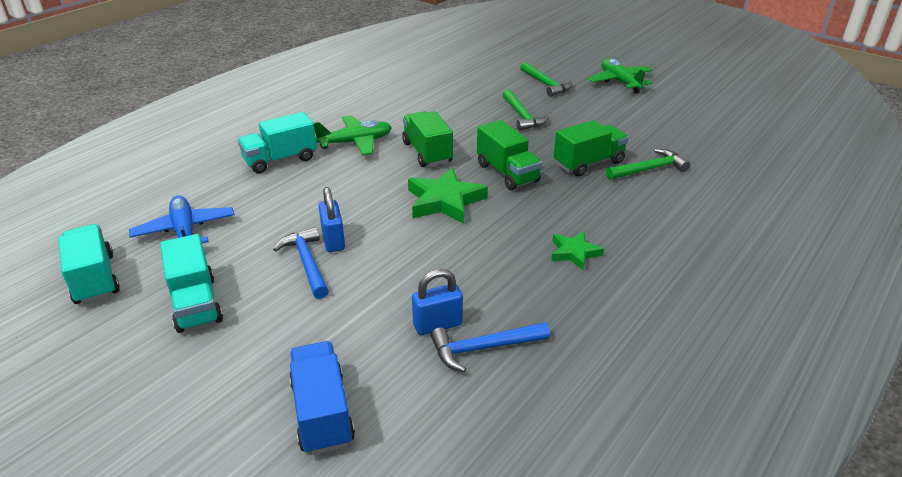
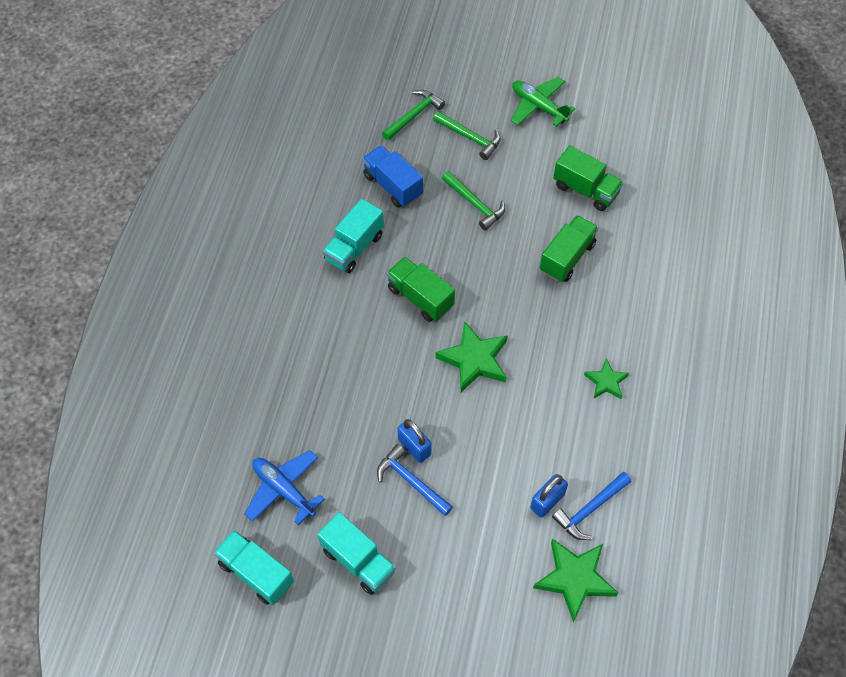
camera: 25 degrees left, 25 degrees up
(280, 160) = (293, 362): turquoise truck -> turquoise truck (354, 247)
(322, 413) = (518, 612): blue truck -> blue truck (393, 185)
(355, 142) = (345, 308): green plane -> none
(417, 406) = (575, 579): none -> green star
(507, 173) = (505, 300): green truck -> green truck (585, 190)
(649, 169) = (620, 246): green hammer -> green hammer (414, 115)

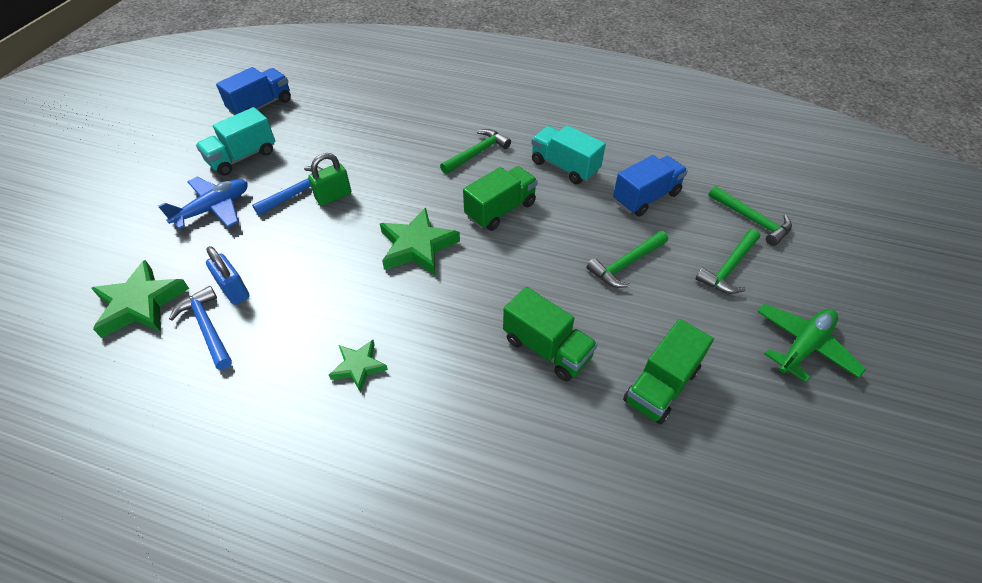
camera: 95 degrees right, 10 degrees down
(256, 572) = (261, 106): turquoise truck -> blue truck
(284, 489) = (324, 120): blue plane -> blue plane (214, 209)
(337, 324) = (477, 153): none -> green hammer
(414, 447) = (333, 196): blue padlock -> green padlock

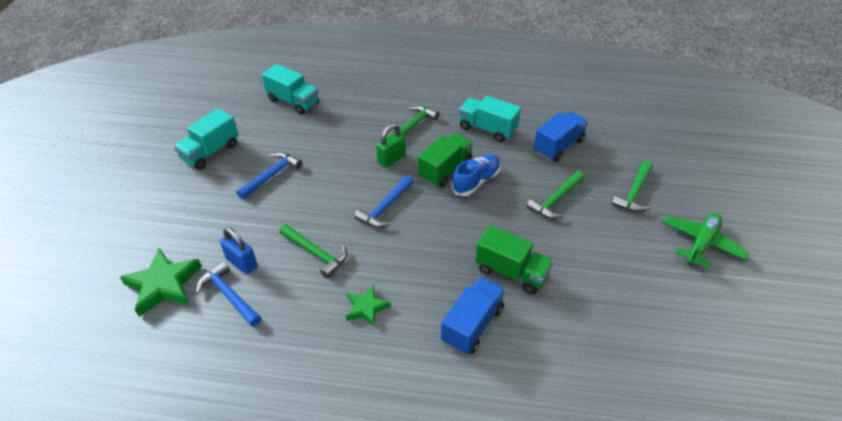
camera: 10 degrees left, 5 degrees down
(214, 209) = (200, 198): blue plane -> none
(261, 106) = (212, 106): blue truck -> blue truck (472, 325)
(333, 196) = (302, 175): green padlock -> green padlock (391, 159)
(350, 110) = (293, 102): none -> turquoise truck
(417, 246) = (385, 207): green star -> blue hammer
(534, 228) = (476, 181): none -> blue shoe
(661, 385) = (604, 287): green truck -> none
(752, 220) = (643, 154): green hammer -> green hammer (316, 253)

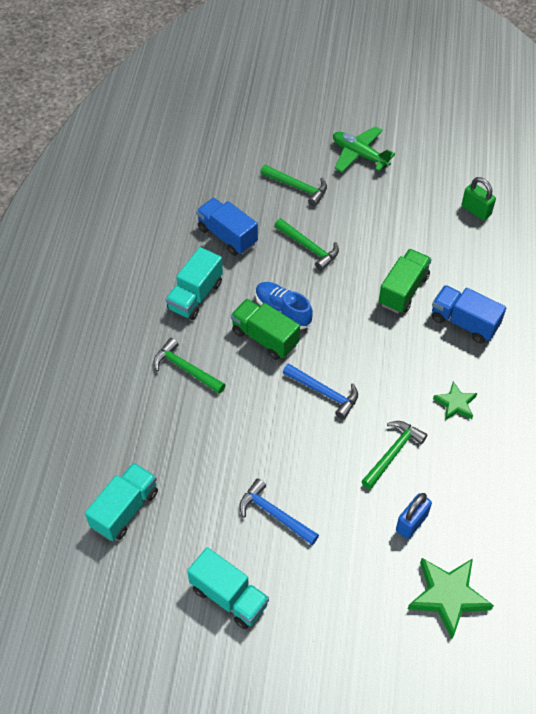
camera: 90 degrees left, 10 degrees up
(229, 296) = (455, 527): blue hammer -> none
(391, 159) = (245, 389): green padlock -> green padlock (476, 210)

